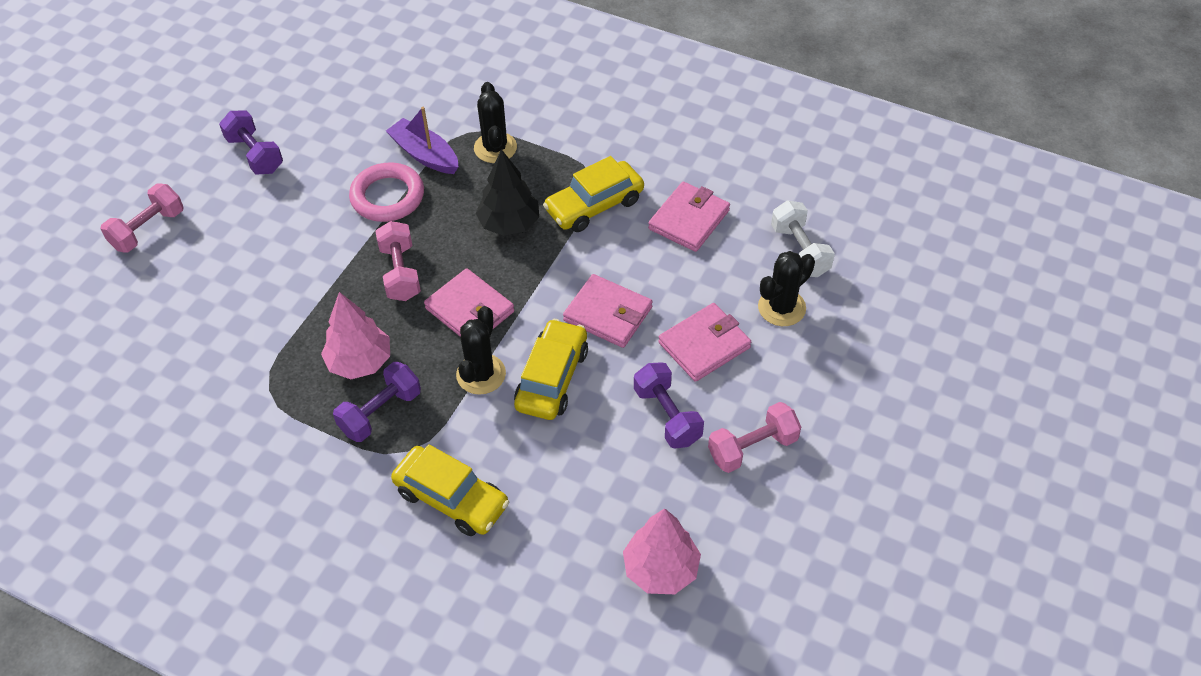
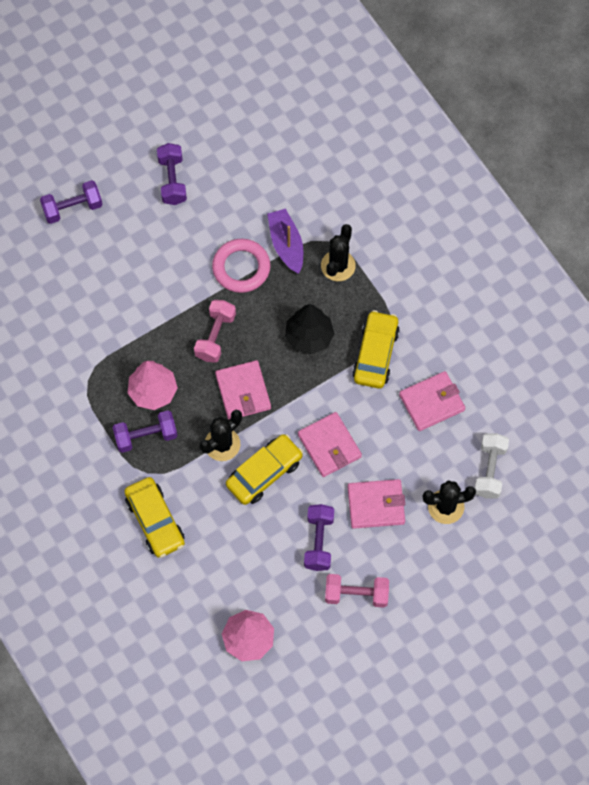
camera: 30 degrees right, 15 degrees up
(148, 229) = (72, 208): pink dumbbell -> purple dumbbell
(594, 205) = (375, 354): yellow car -> yellow car turned 105 degrees clockwise

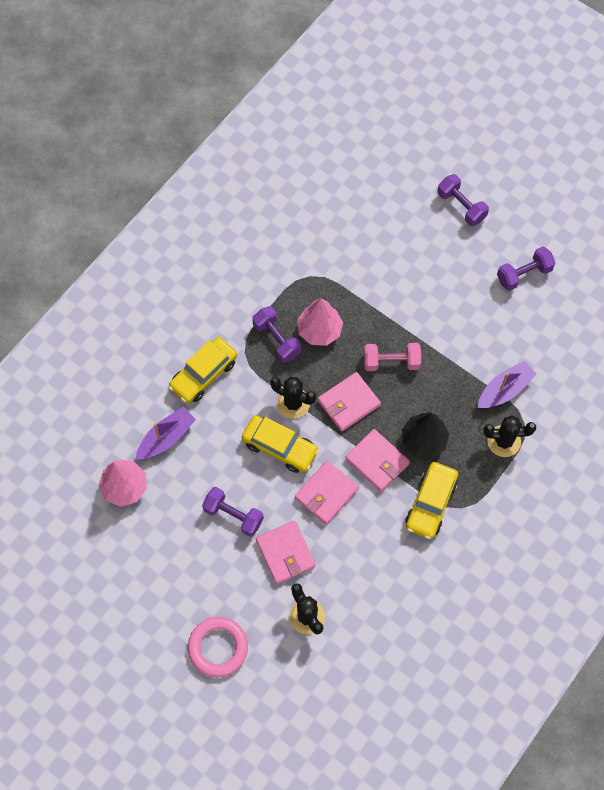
camera: 70 degrees right, 0 degrees up
(211, 580) = (166, 438): none -> purple boat
(241, 268) = (465, 360): pink ring -> pink ring (218, 647)
(319, 541) = (233, 515): purple dumbbell -> purple dumbbell turned 45 degrees clockwise
(356, 594) = (196, 564): pink dumbbell -> none
(375, 354) = (431, 503): yellow car -> yellow car turned 120 degrees clockwise
(431, 402) = (404, 570): pink wallet -> pink wallet (377, 461)
(489, 470) = (357, 645): white dumbbell -> none

